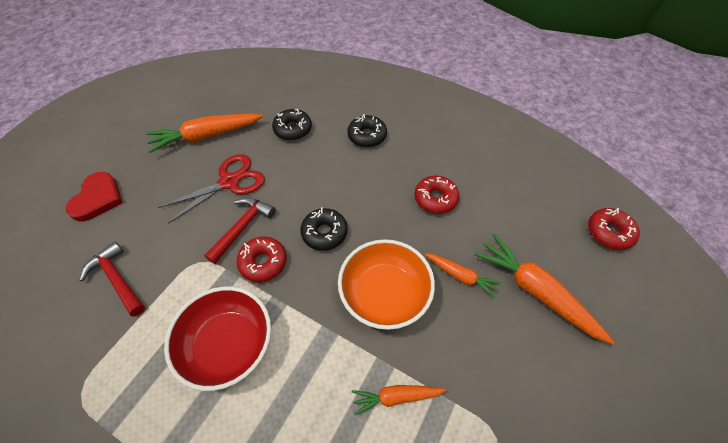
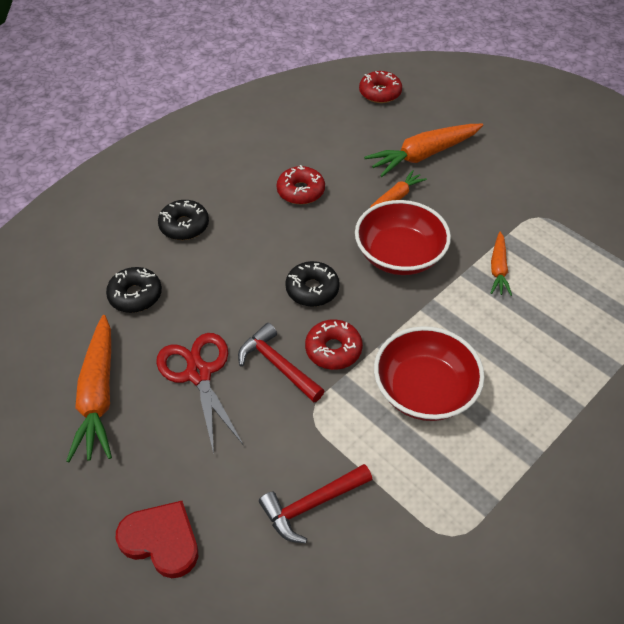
camera: 75 degrees left, 5 degrees down
(384, 294) = (399, 255): orange bowl -> red bowl

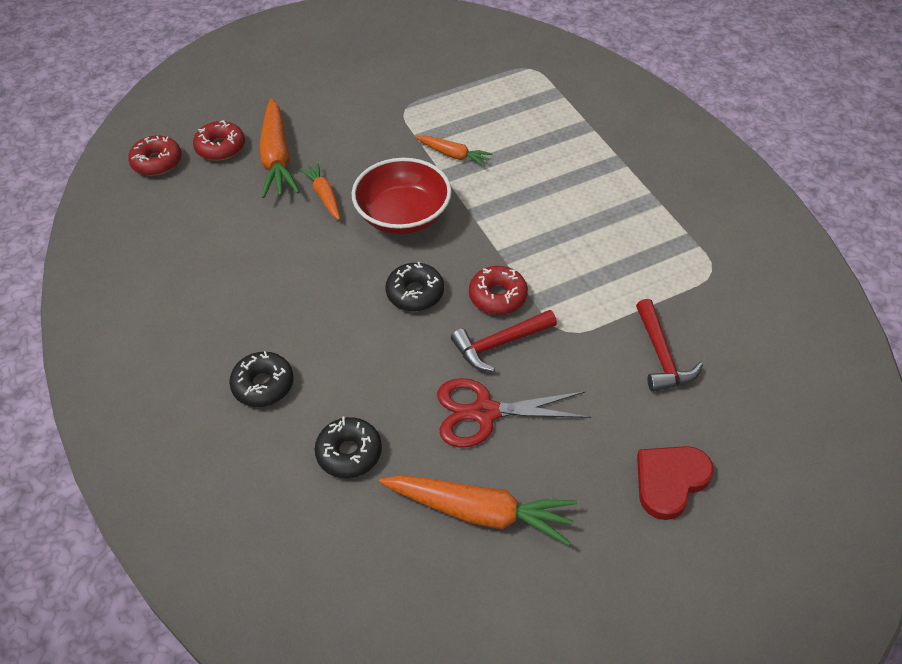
camera: 70 degrees left, 0 degrees up
(300, 191) = (270, 267): red donut -> red donut (220, 147)
(424, 390) = (567, 245): red bowl -> none

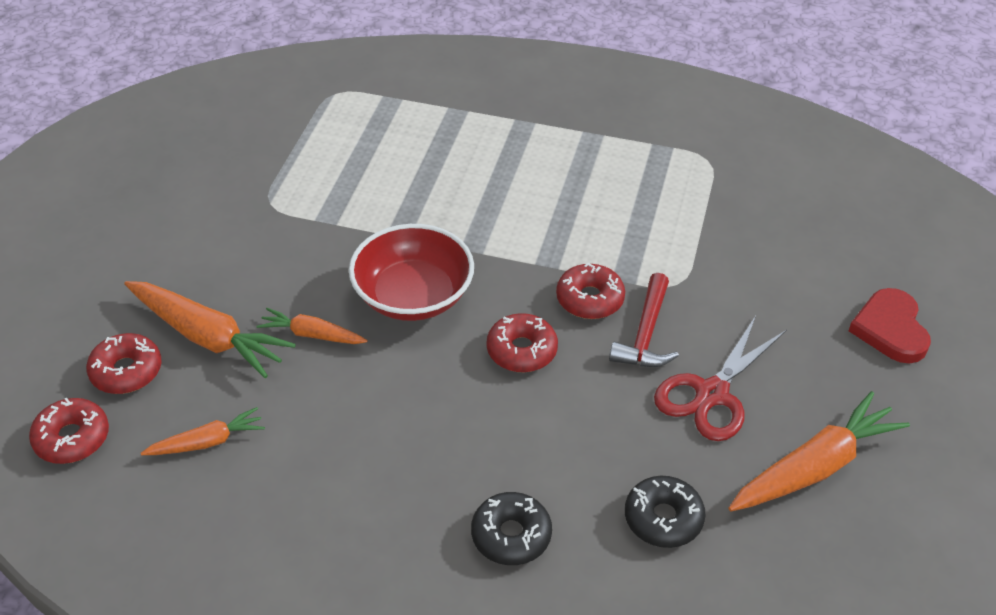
camera: 50 degrees left, 5 degrees down
(415, 293) = (521, 350): black donut -> red donut
(453, 155) = (379, 213): orange carrot -> orange carrot (207, 442)
(661, 355) = (763, 247): red hammer -> none

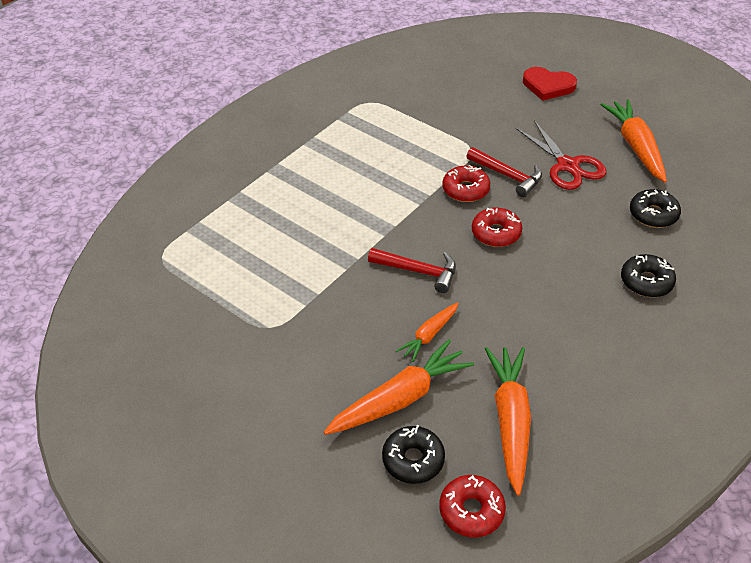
camera: 65 degrees left, 0 degrees up
(126, 371) = (413, 460): red donut -> black donut
(207, 442) = (510, 421): orange carrot -> orange carrot, size x1.78
(413, 296) = (418, 271): red bowl -> red hammer

